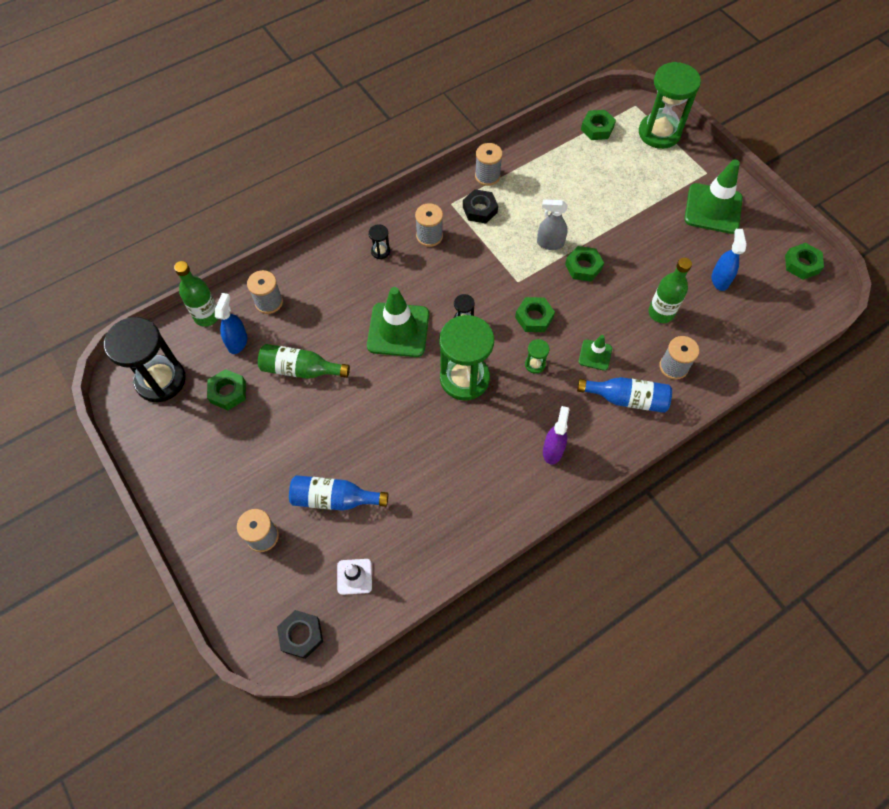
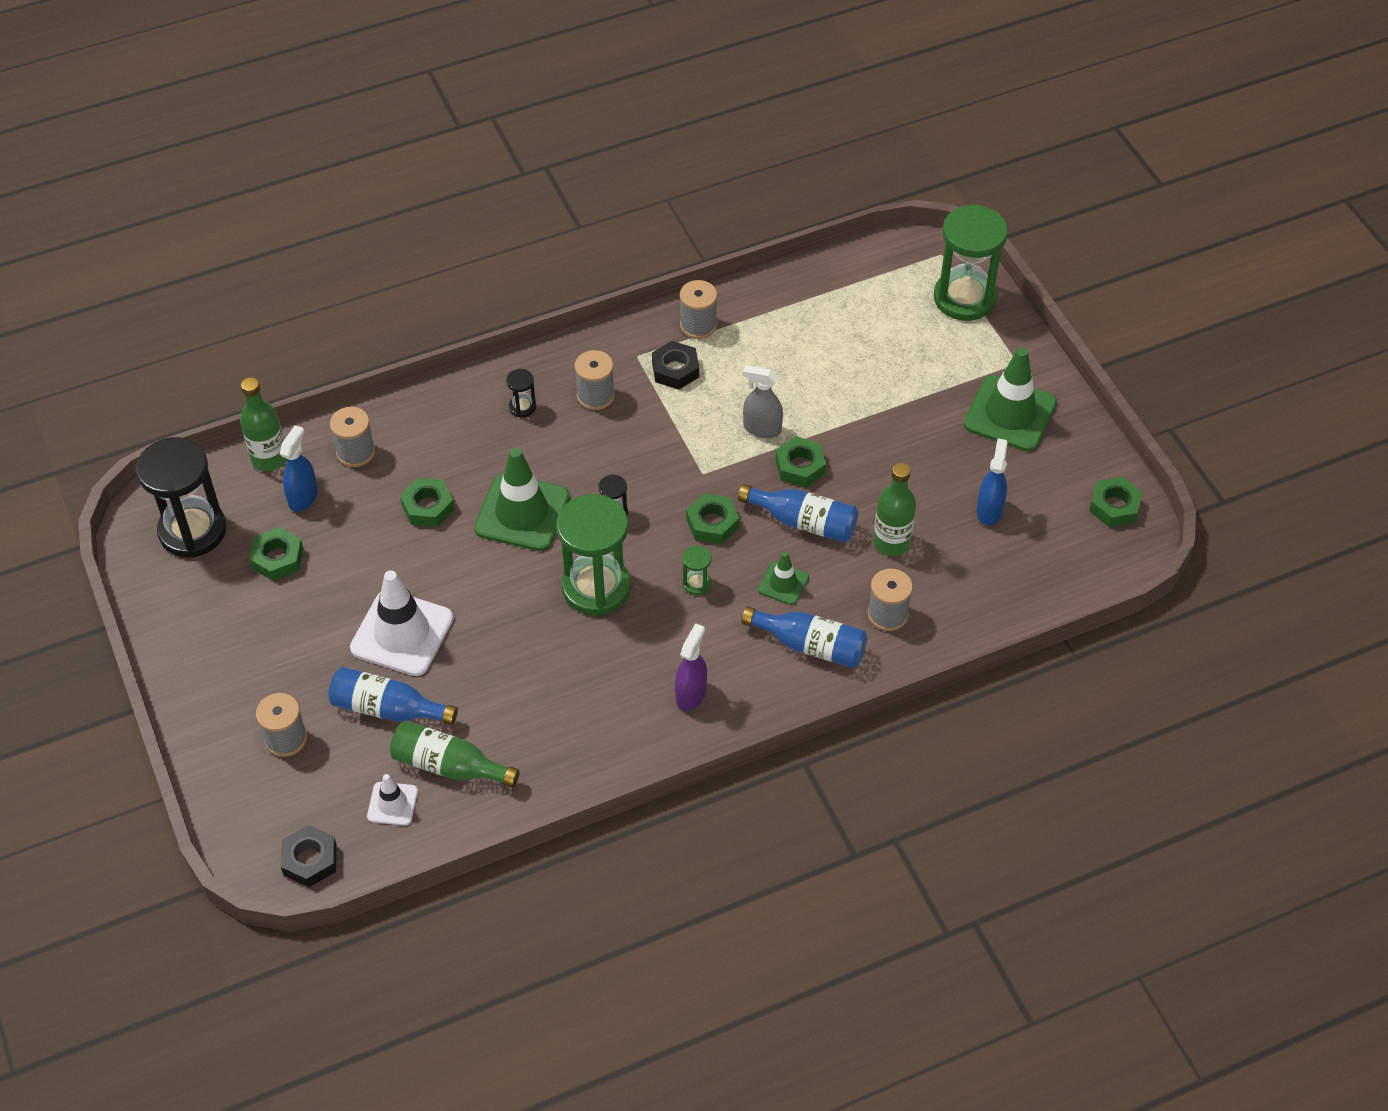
camera: 10 degrees right, 10 degrees down
(300, 369) = (379, 544): green bottle -> green bottle (449, 766)
(332, 437) = (402, 633): none -> white traffic cone
(597, 128) = (875, 280): green nut -> green nut (428, 507)
(597, 307) = (804, 522): none -> blue bottle

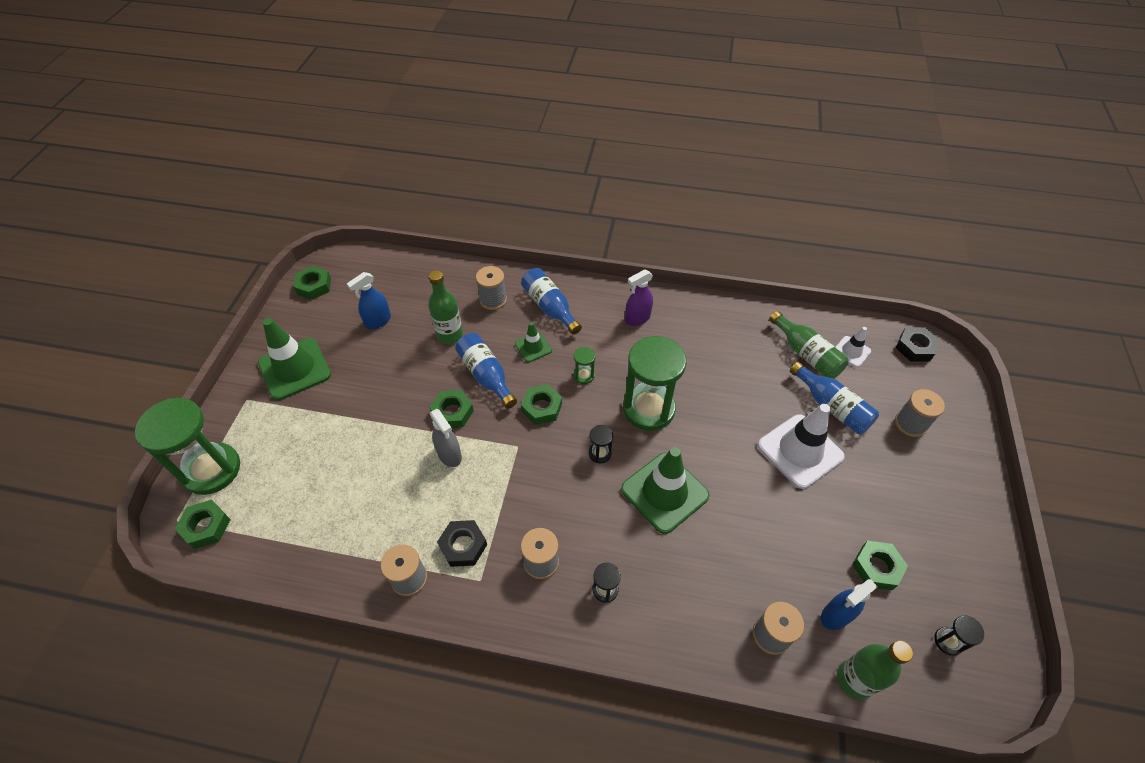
camera: 145 degrees left, 0 degrees up
(192, 530) = (948, 641): black hourglass -> black hourglass, size x0.42
(428, 507) = (733, 541): green nut -> green nut (206, 526)

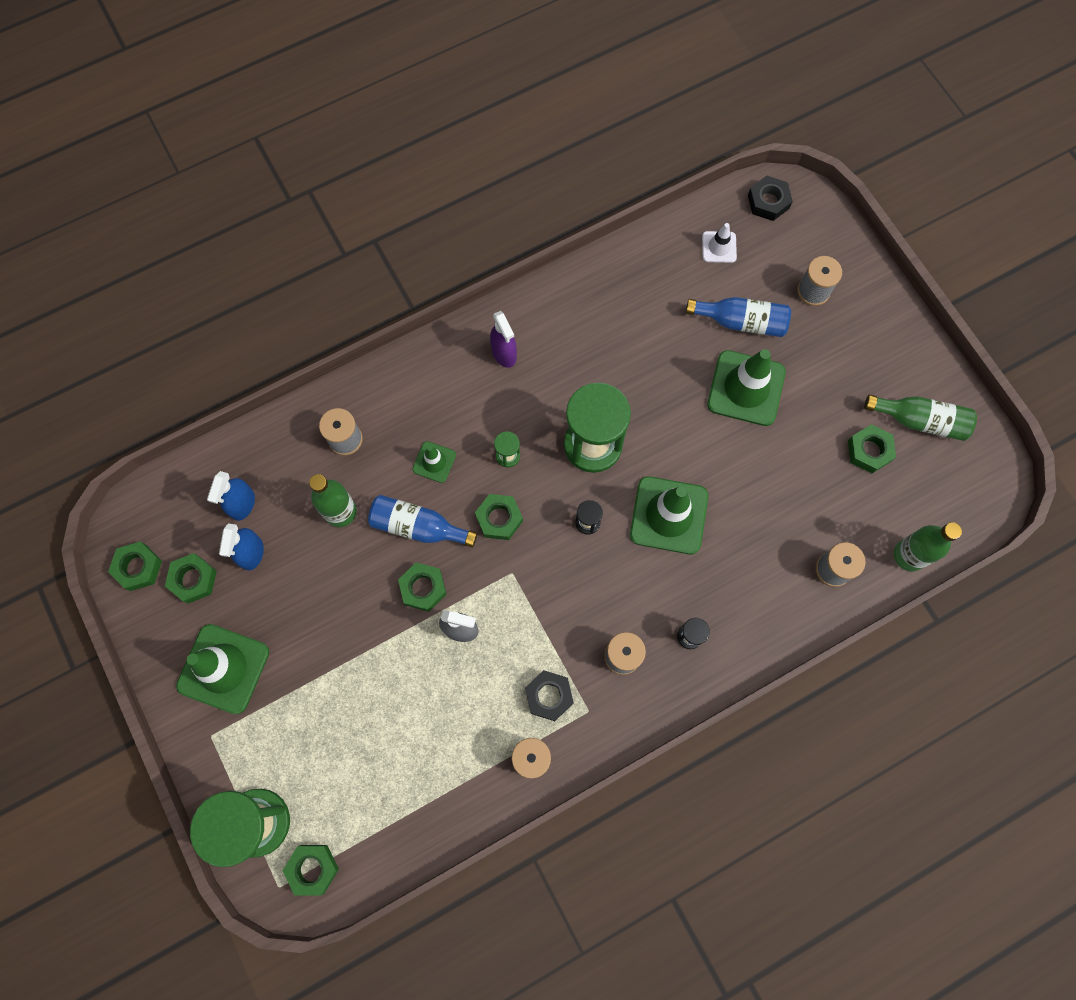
camera: 40 degrees left, 20 degrees up
(333, 312) = (193, 579): none -> green nut
(550, 307) = (409, 405): blue bottle -> none
(637, 318) = (504, 353): purple spray bottle -> purple spray bottle turned 45 degrees counterclockwise
(800, 451) = (746, 388): white traffic cone -> green traffic cone
(806, 354) = (683, 279): green bottle -> green bottle (920, 421)
(835, 615) = (866, 515): blue spray bottle -> blue spray bottle (242, 504)
(948, 641) = (951, 472): black hourglass -> none

